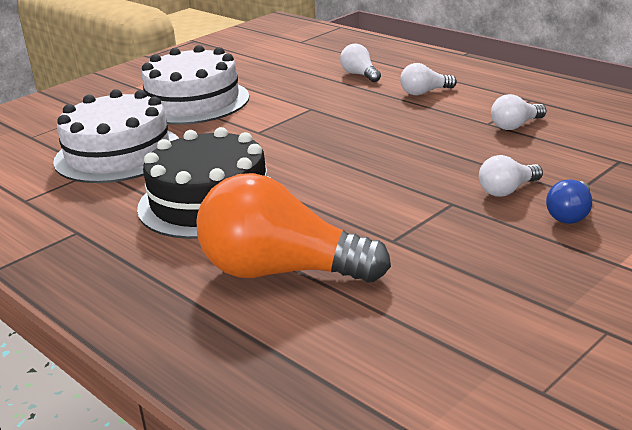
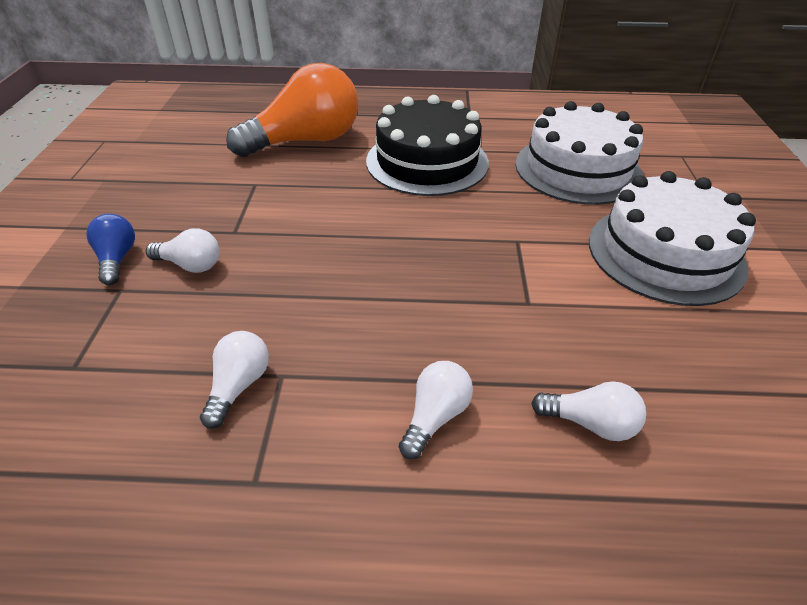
camera: 135 degrees right, 15 degrees up
(507, 190) = (190, 265): white light bulb -> white light bulb turned 90 degrees clockwise

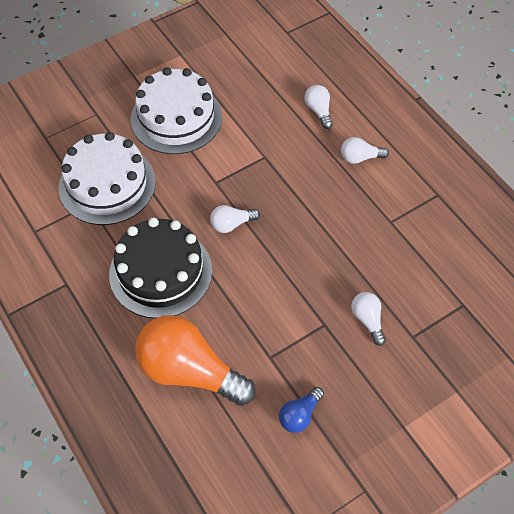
camera: 125 degrees left, 15 degrees up
(117, 259) = (397, 363): blue light bulb -> blue light bulb (299, 415)
(239, 385) = (409, 232): white light bulb -> white light bulb (231, 224)

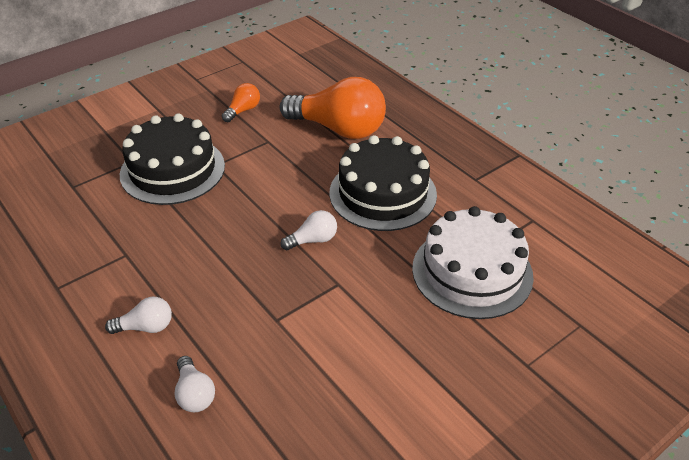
camera: 175 degrees right, 15 degrees down
(176, 118) = (408, 367): white cake -> none
(299, 415) = (243, 110): blue light bulb -> orange light bulb
(367, 320) = (172, 170): white light bulb -> black cake

